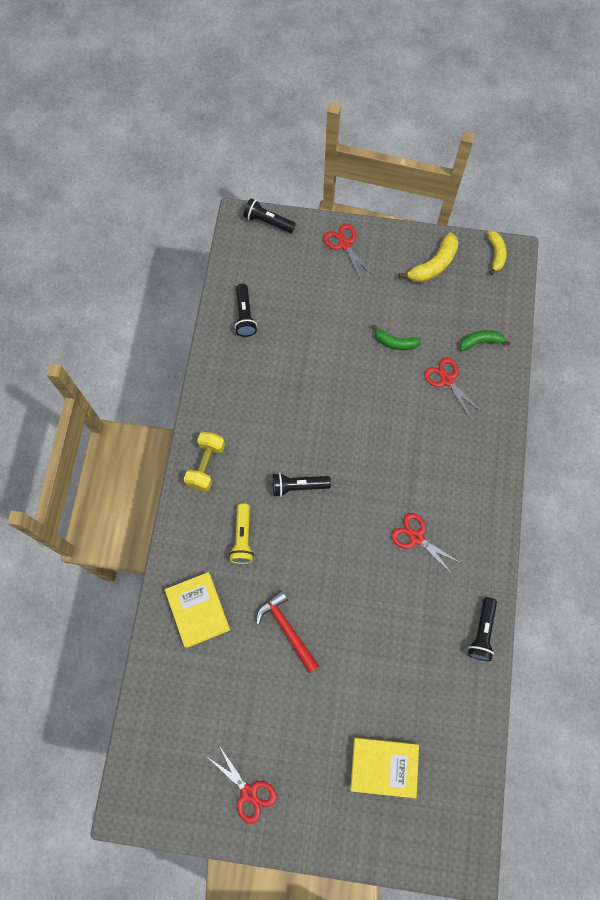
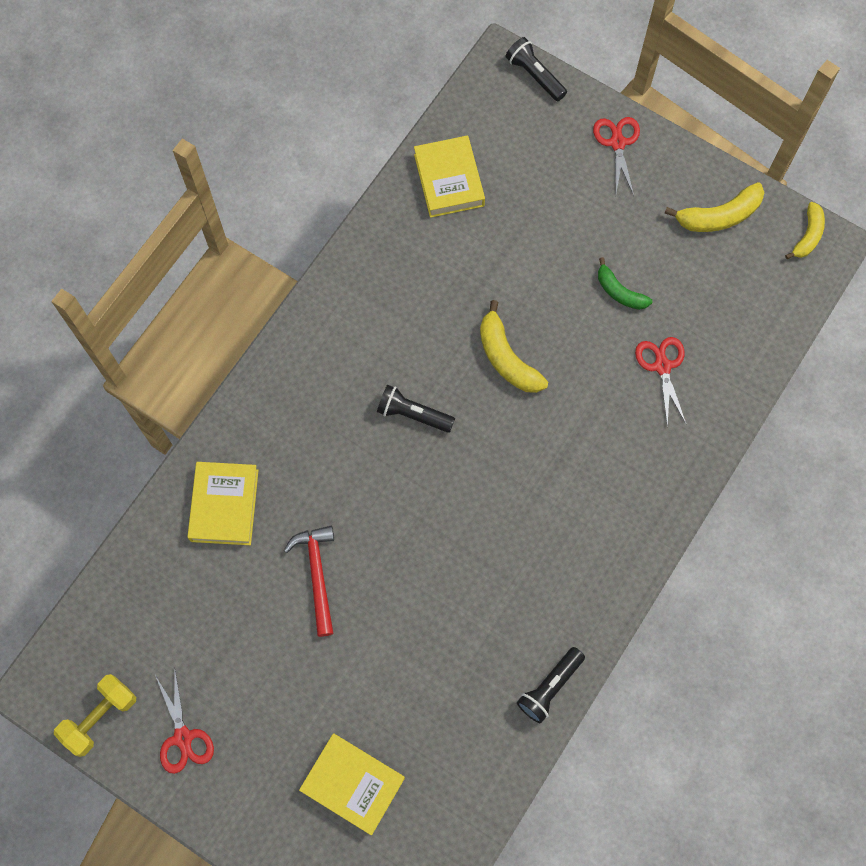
camera: 25 degrees right, 0 degrees up
(206, 465) = (315, 341): yellow dumbbell -> yellow dumbbell (100, 717)
(242, 538) = (317, 445): yellow flashlight -> none
(244, 315) = (449, 180): black flashlight -> yellow book
(342, 419) = (507, 358): none -> yellow banana
(416, 537) = (526, 539): red scissors -> none
(480, 342) = (730, 338): green banana -> none

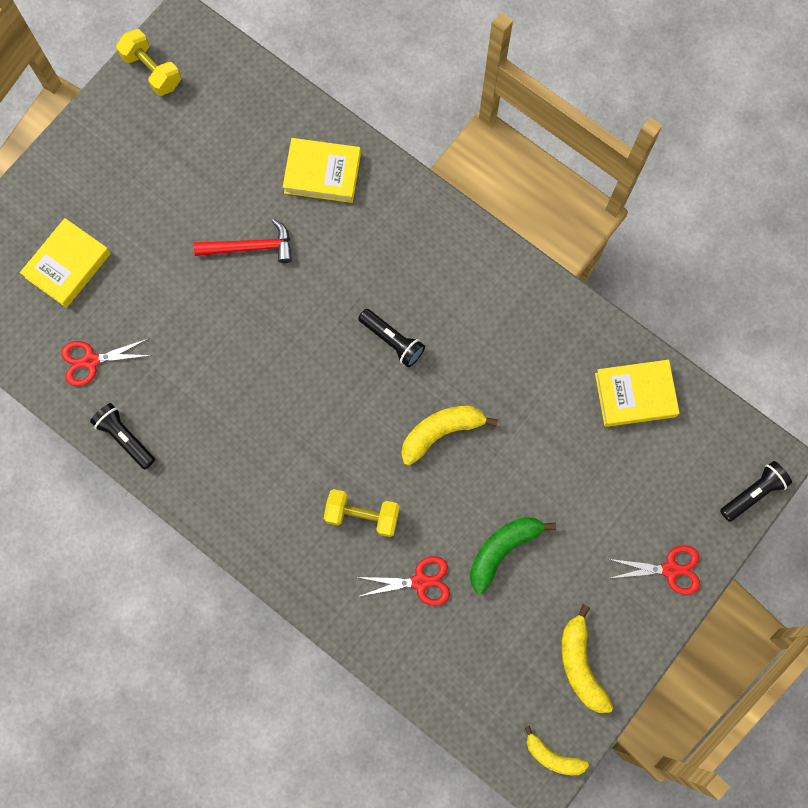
camera: 95 degrees right, 5 degrees up
(183, 737) = (126, 133): red scissors -> red scissors (91, 361)
(413, 414) = (392, 341): black flashlight -> black flashlight turned 105 degrees clockwise
(602, 428) = (362, 515): none -> yellow dumbbell
(619, 292) = (502, 550): green banana -> green banana, size x1.50

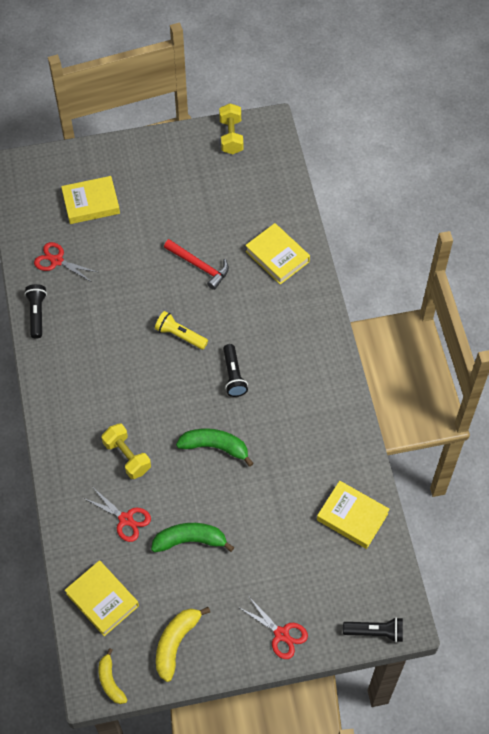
camera: 40 degrees right, 15 degrees down
(299, 340) = (180, 335): none -> yellow flashlight
(441, 432) = (215, 447): yellow banana -> green banana
(471, 683) = (102, 600): none -> yellow book

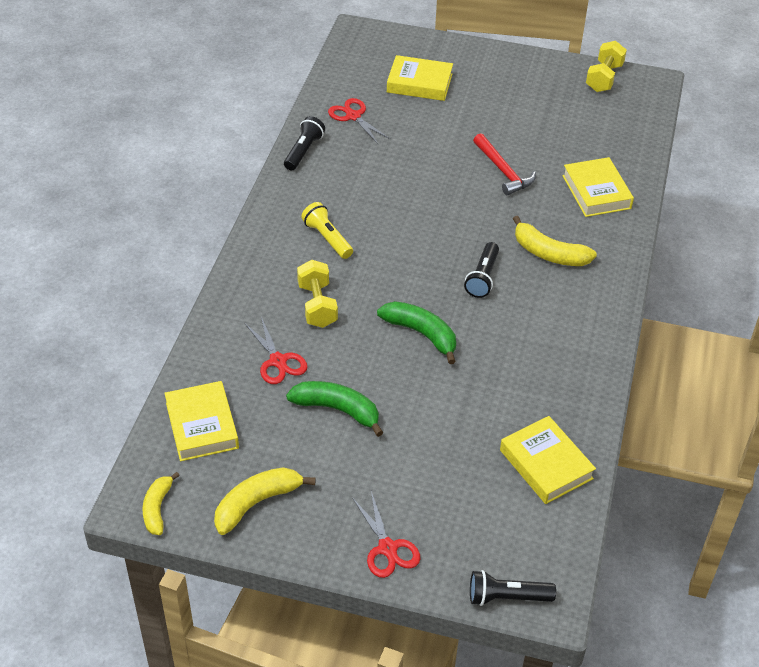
camera: 25 degrees right, 15 degrees down
(180, 335) = (444, 221): yellow flashlight -> yellow flashlight (327, 238)
(270, 331) = (549, 253): none -> yellow banana
(375, 632) = (507, 597): black flashlight -> black flashlight turned 150 degrees clockwise

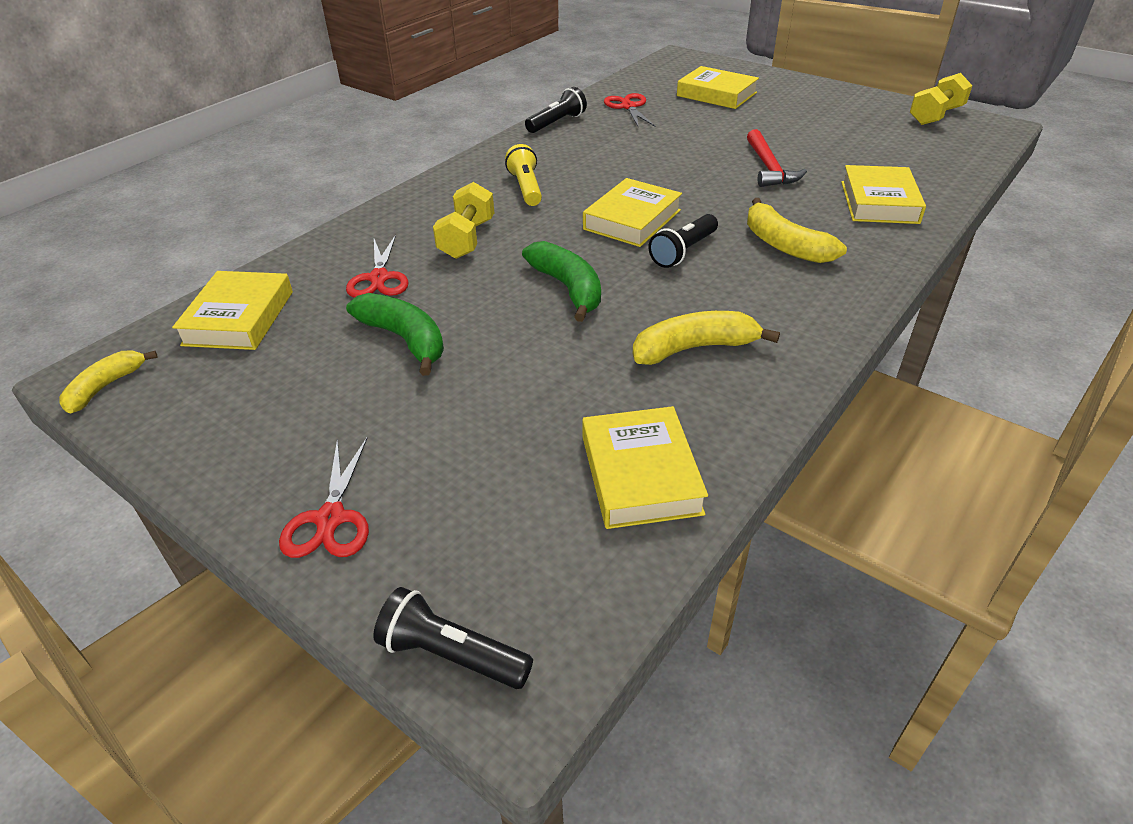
camera: 25 degrees right, 5 degrees down
(256, 503) = (218, 413): yellow banana -> yellow banana (694, 348)
(429, 254) = (632, 219): none -> yellow book

